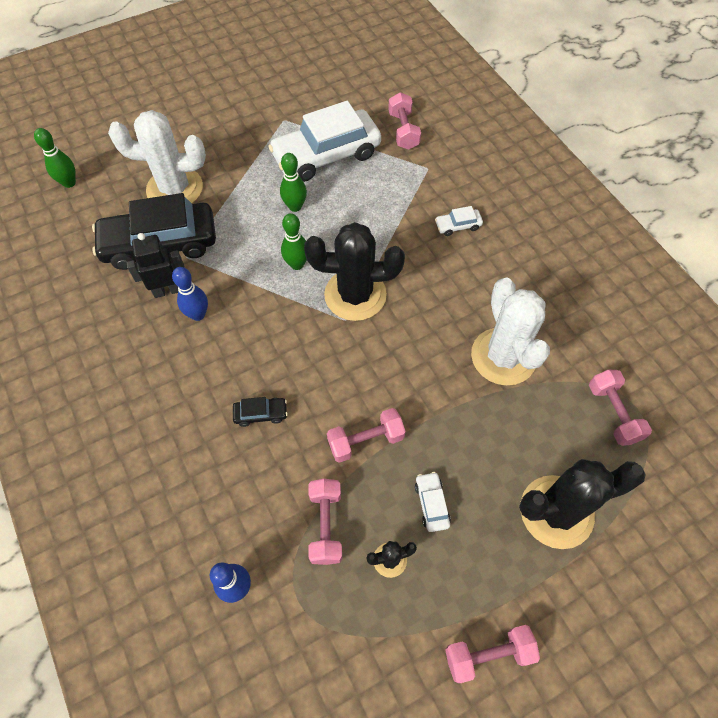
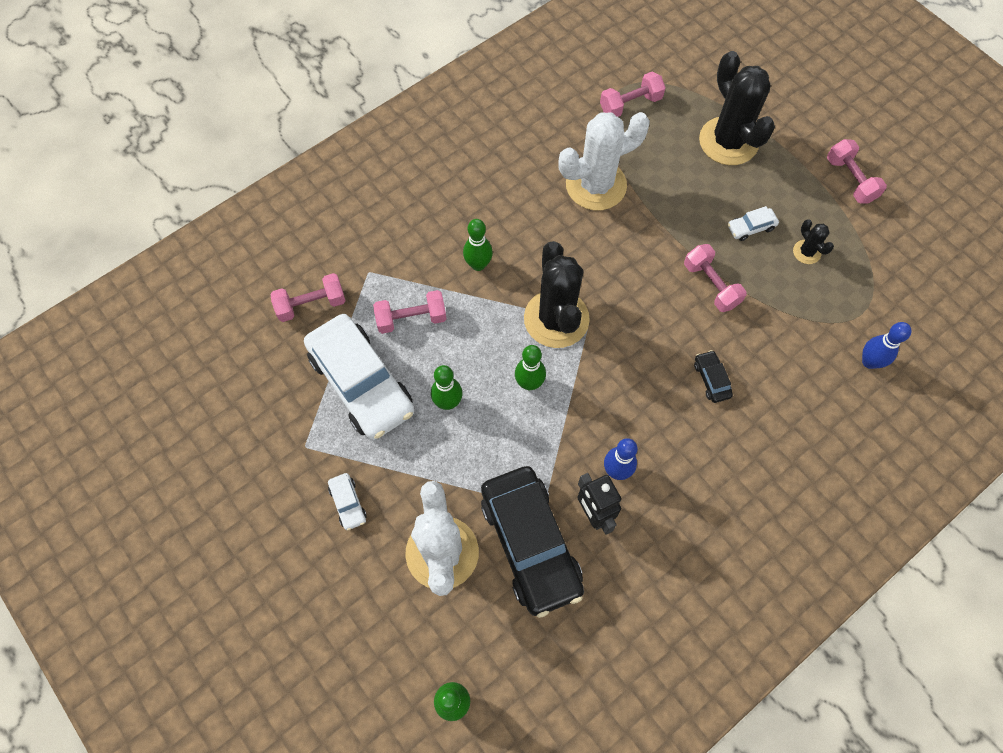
camera: 100 degrees left, 5 degrees up
(326, 525) = (795, 304): pink dumbbell -> pink dumbbell (411, 319)
(423, 244) = (478, 264): none -> green bowling pin
(458, 226) = (447, 235): white car -> white car (348, 503)

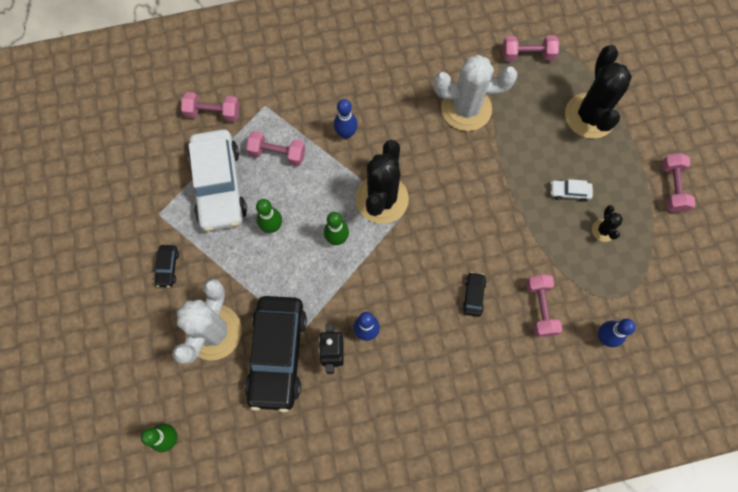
camera: 25 degrees right, 5 degrees up
(348, 503) = (168, 267): white car -> black car
(478, 264) = (346, 133): green bowling pin -> blue bowling pin
(711, 285) = (513, 224): pink dumbbell -> pink dumbbell (540, 308)

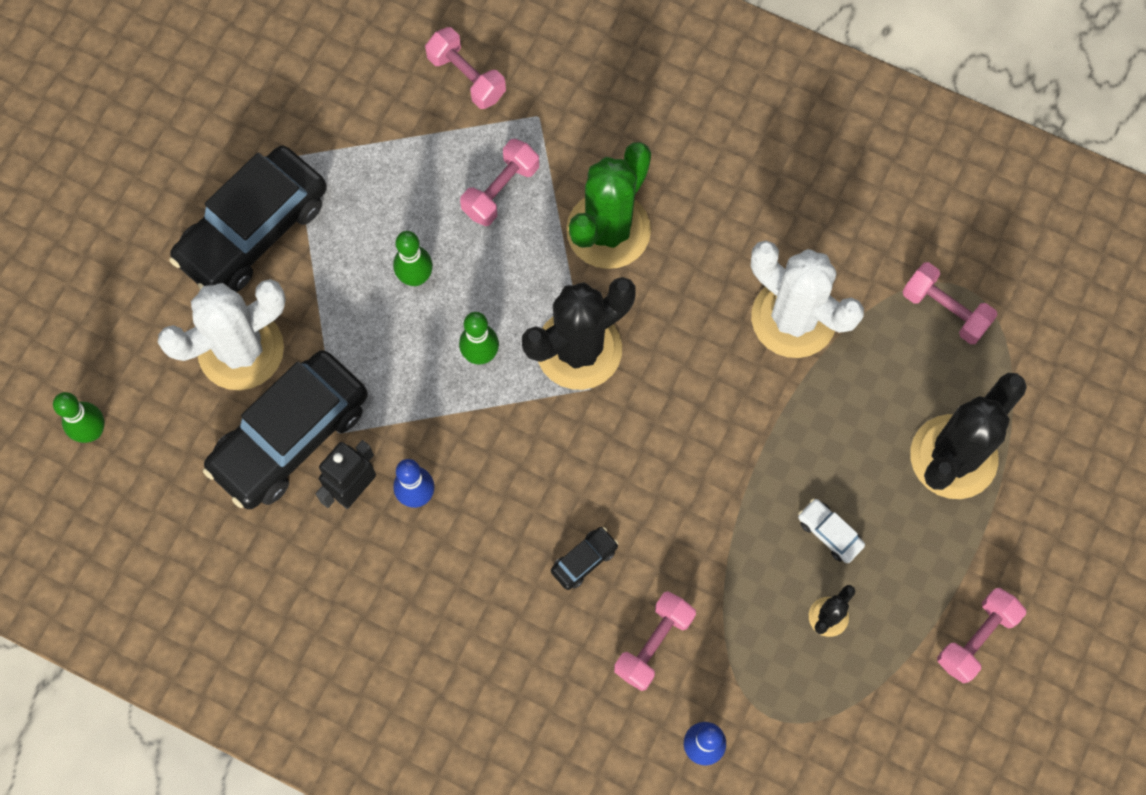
camera: 40 degrees right, 0 degrees up
(168, 267) = (253, 230): black car -> black car, size x2.49
(219, 186) = (396, 176): white car -> none
(277, 153) = (500, 190): pink dumbbell -> pink dumbbell turned 75 degrees clockwise
(346, 133) = (608, 230): blue bowling pin -> green cactus

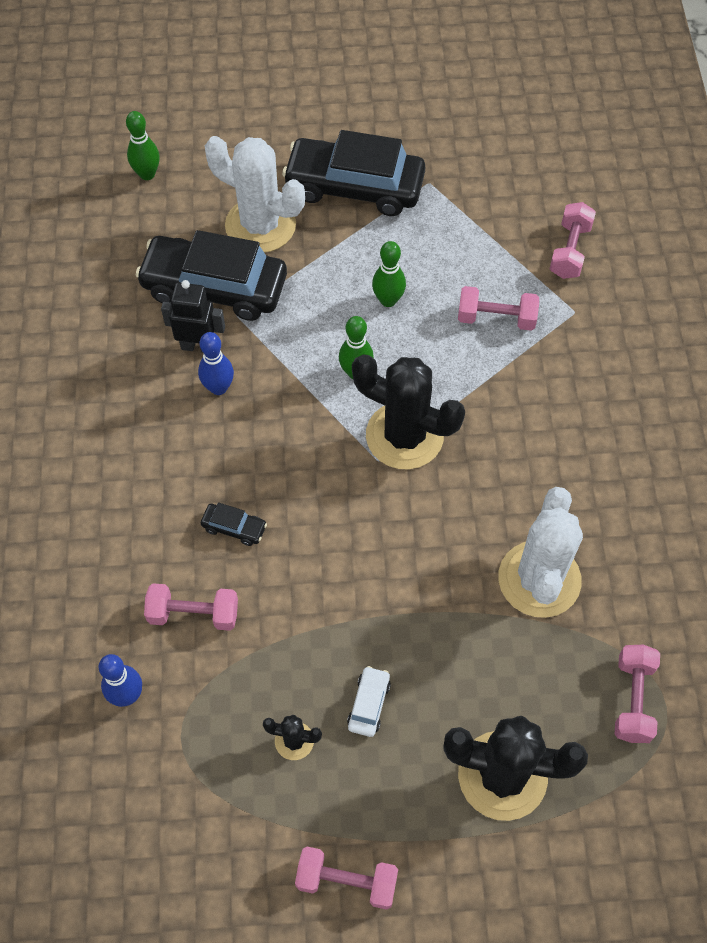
camera: 60 degrees right, 10 degrees down
(608, 230) = (517, 406): green cactus -> none

